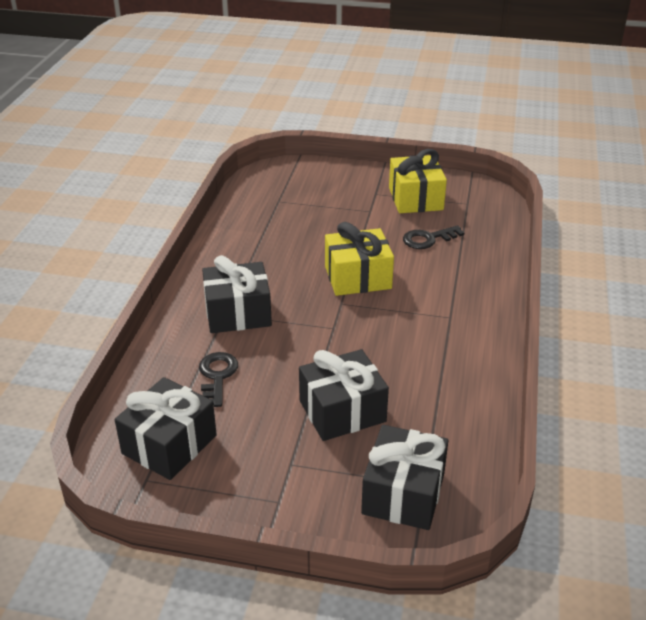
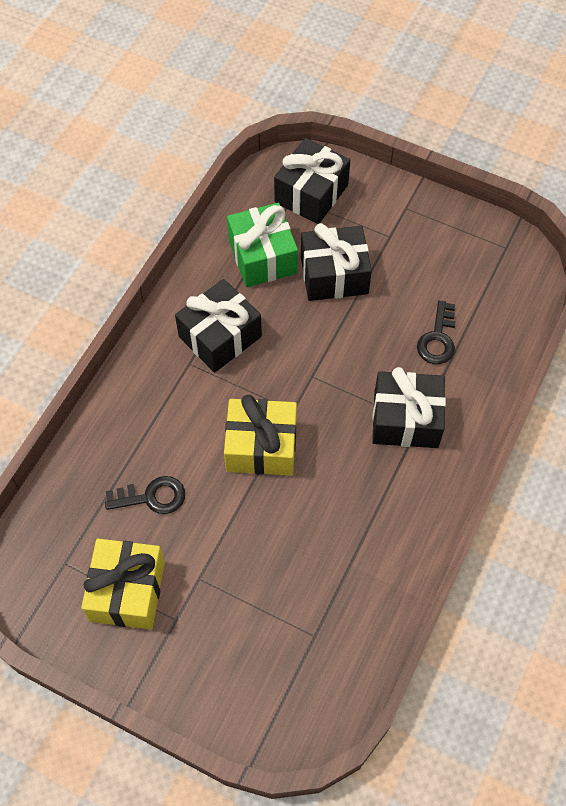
camera: 165 degrees left, 25 degrees up
(169, 444) = (486, 275): black gift -> black gift (220, 337)
(428, 413) = (262, 257): none -> green gift

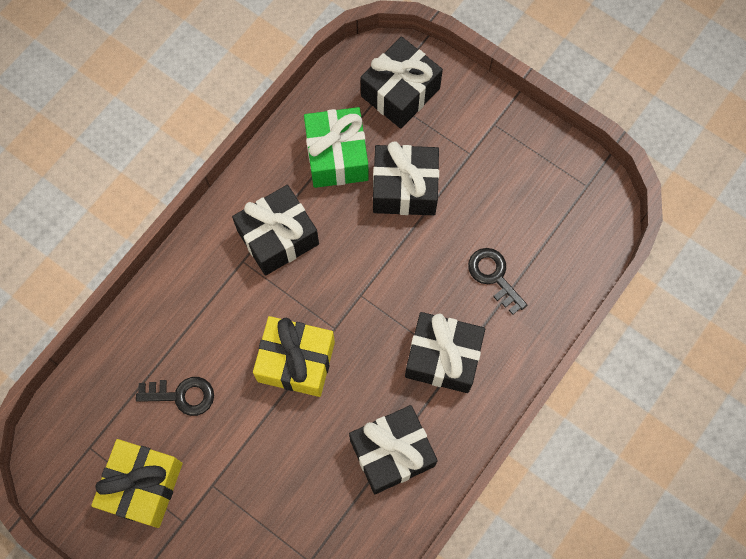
camera: 10 degrees right, 10 degrees up
(376, 516) = (392, 453): none -> black gift
(437, 339) = (494, 276): black key -> black key turned 120 degrees clockwise

